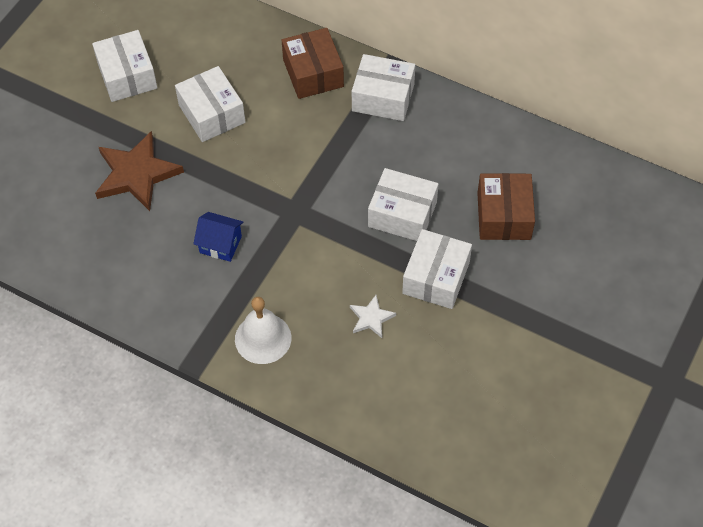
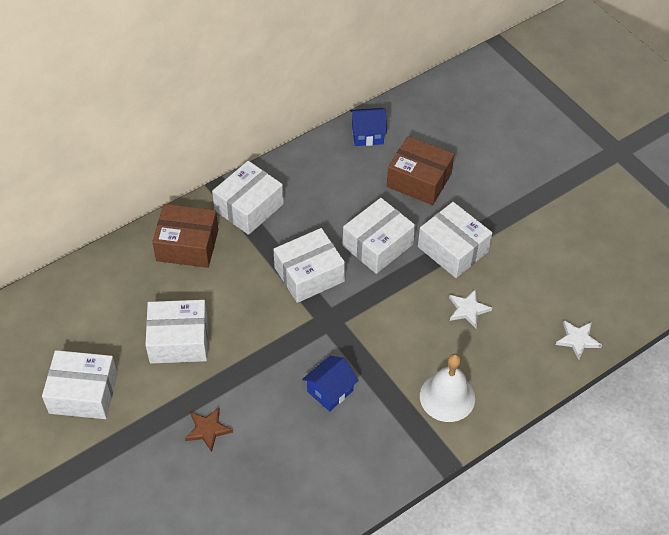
camera: 65 degrees left, 5 degrees down
(136, 174) = (208, 429): brown star -> brown star, size x0.50
(335, 175) = (309, 274): none -> white box
(390, 426) = (577, 340): none -> white star
(533, 150) = (367, 135): none -> blue house

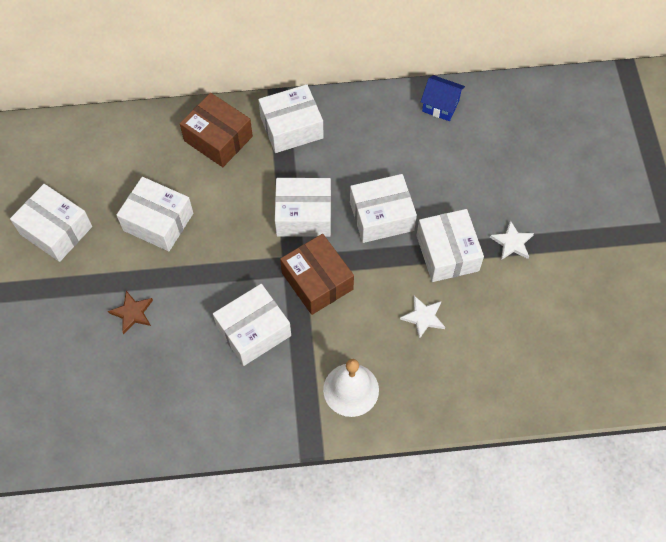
camera: 30 degrees right, 10 degrees up
(330, 391) = (253, 331): blue house -> white box
(419, 180) = (459, 171): brown box -> brown box (317, 281)
(577, 340) = (506, 397): white star -> white star (512, 242)

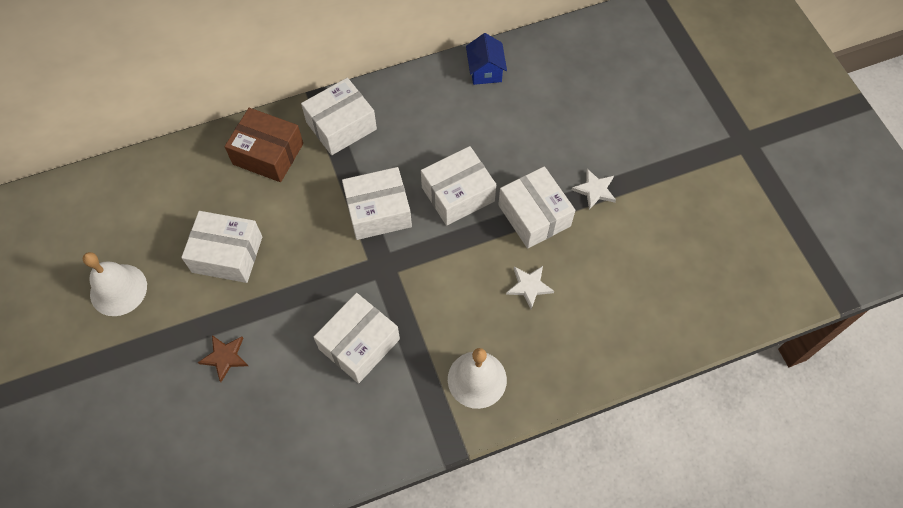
camera: 15 degrees left, 0 degrees up
(56, 230) = (118, 289): white box -> white bell
(317, 281) = (411, 276): brown box -> none
(440, 106) = (485, 71): blue house -> blue house turned 75 degrees clockwise

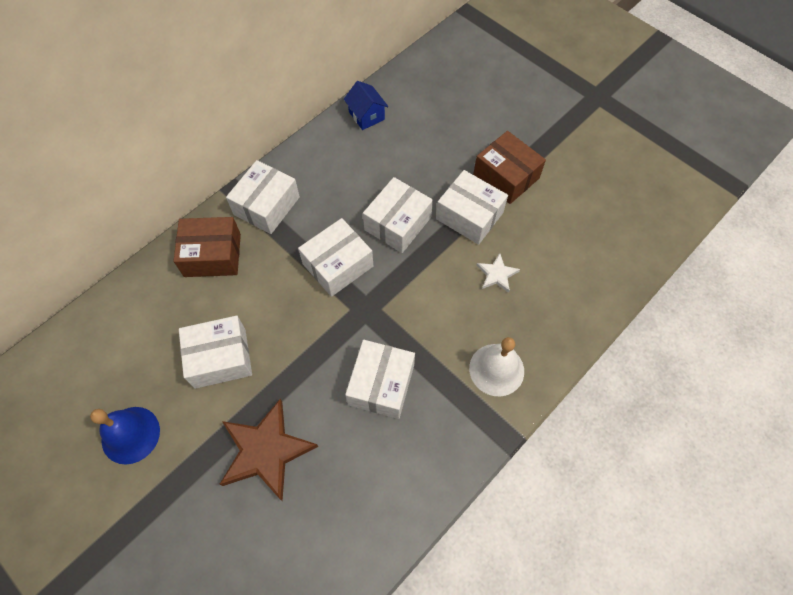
camera: 25 degrees left, 0 degrees up
(118, 289) = (130, 435): white bell -> blue bell
(225, 357) = (266, 451): brown star -> brown star, size x2.02
(595, 190) = (506, 176): white star -> brown box

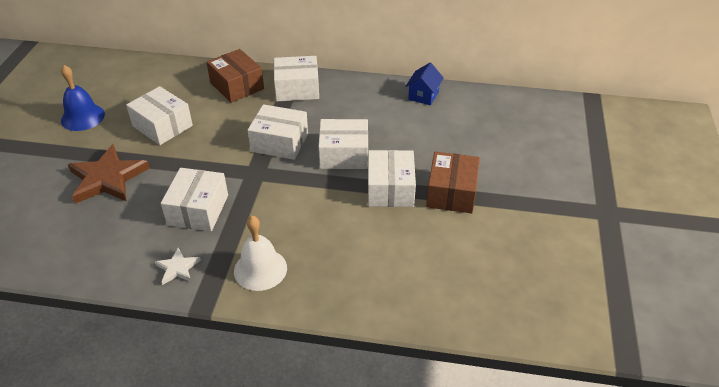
camera: 55 degrees right, 20 degrees down
(381, 384) = (198, 210): white box -> white box turned 60 degrees counterclockwise
(497, 274) = (350, 230): white star -> white star (178, 268)

